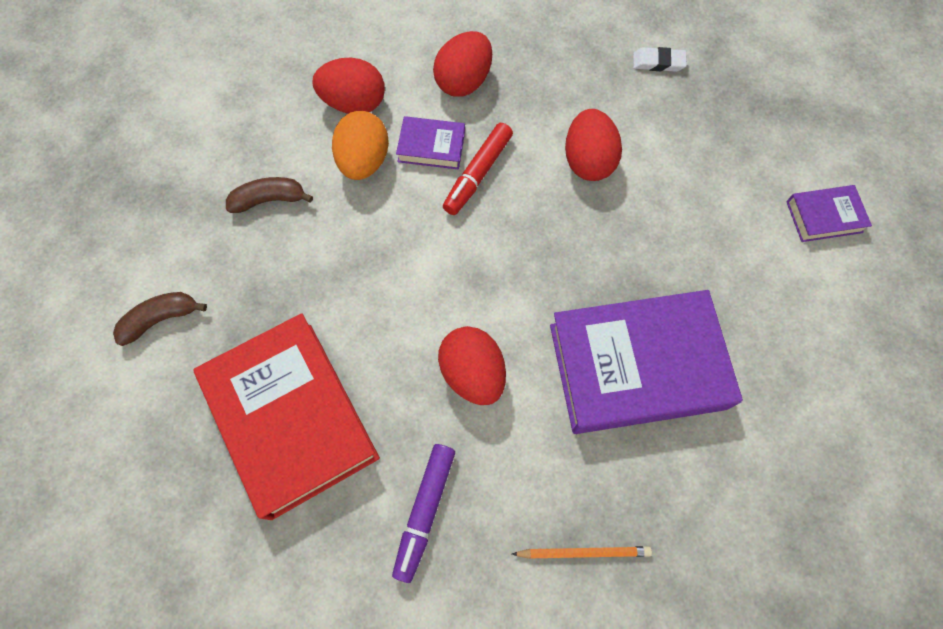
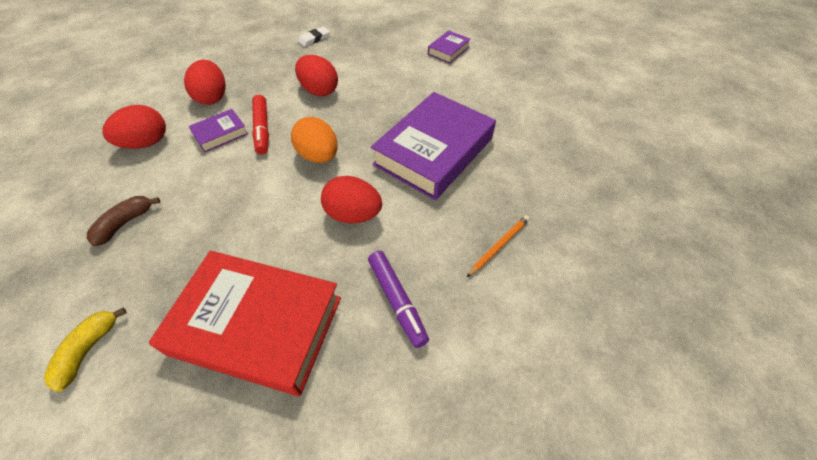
camera: 45 degrees left, 15 degrees down
(161, 319) = (88, 350): brown banana -> yellow banana
(364, 161) = (180, 165): orange egg -> orange egg (318, 156)

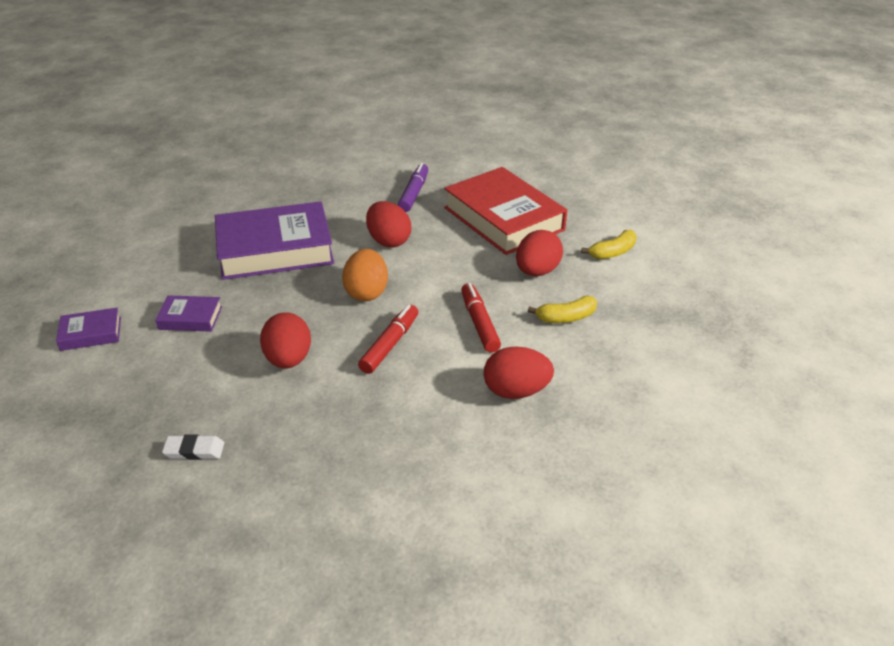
camera: 140 degrees left, 15 degrees down
(125, 223) = (566, 317): brown banana -> yellow banana
(204, 178) = (479, 323): none -> red marker
(212, 97) = (408, 417): red egg -> red egg (537, 271)
(220, 134) = (434, 361): purple book -> purple book (190, 318)
(499, 246) = (323, 186): orange pencil -> none

